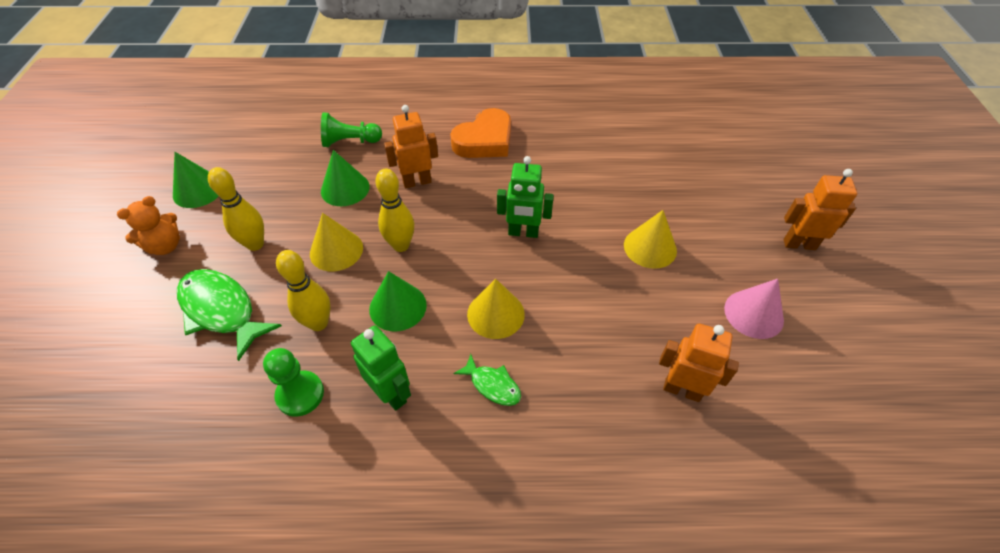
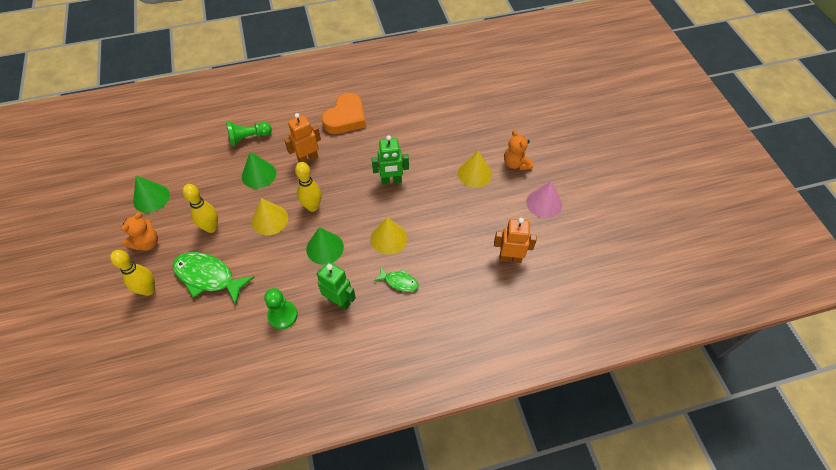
camera: 15 degrees left, 5 degrees up
(318, 323) = (277, 270): yellow bowling pin -> yellow bowling pin (148, 290)
(717, 246) = (516, 164): none -> orange teddy bear
(799, 244) = (565, 152): orange robot -> none

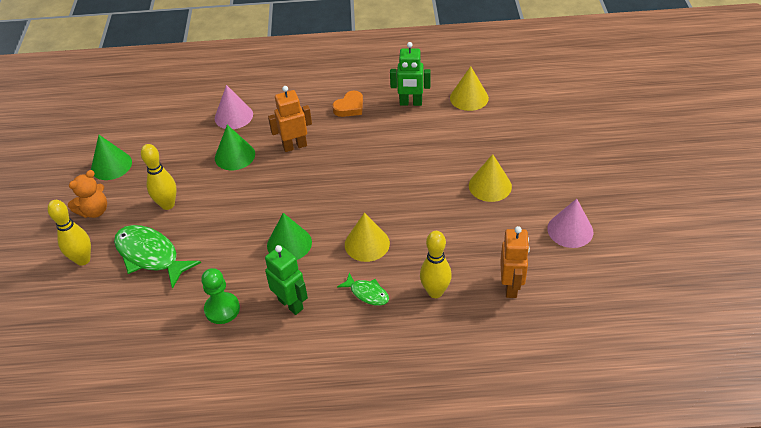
camera: 15 degrees right, 10 degrees down
(248, 138) = (233, 116): green pawn -> pink cone
(270, 220) = (234, 205): yellow cone -> yellow cone (469, 98)
(312, 207) = (286, 197): yellow bowling pin -> yellow bowling pin (435, 292)
(346, 118) = (349, 107): orange heart -> orange heart, size x0.59
(391, 181) = (386, 181): green robot -> green robot (410, 103)
(510, 258) = (511, 287): orange robot -> orange robot turned 75 degrees clockwise
(516, 164) = (545, 181): orange teddy bear -> none

